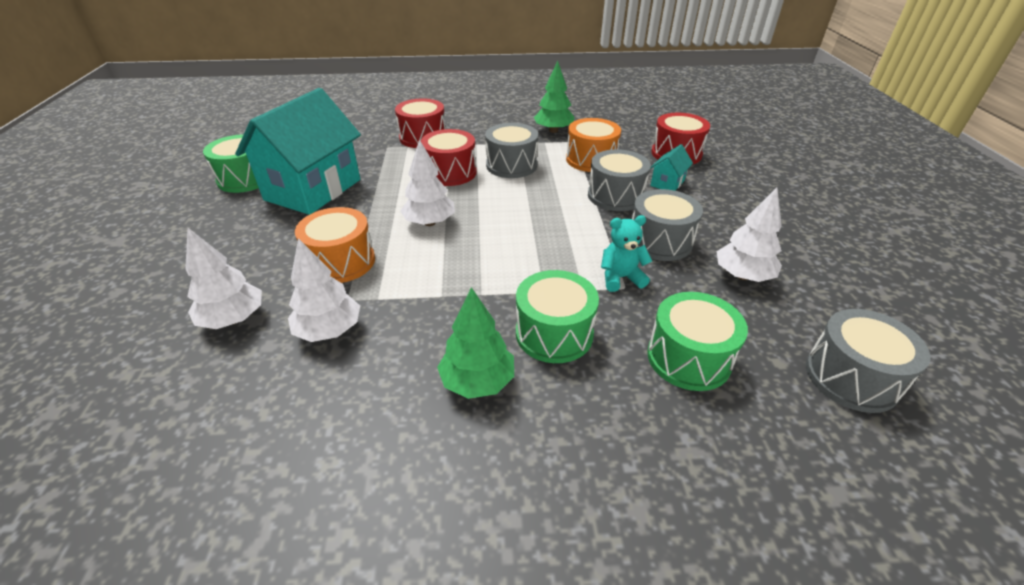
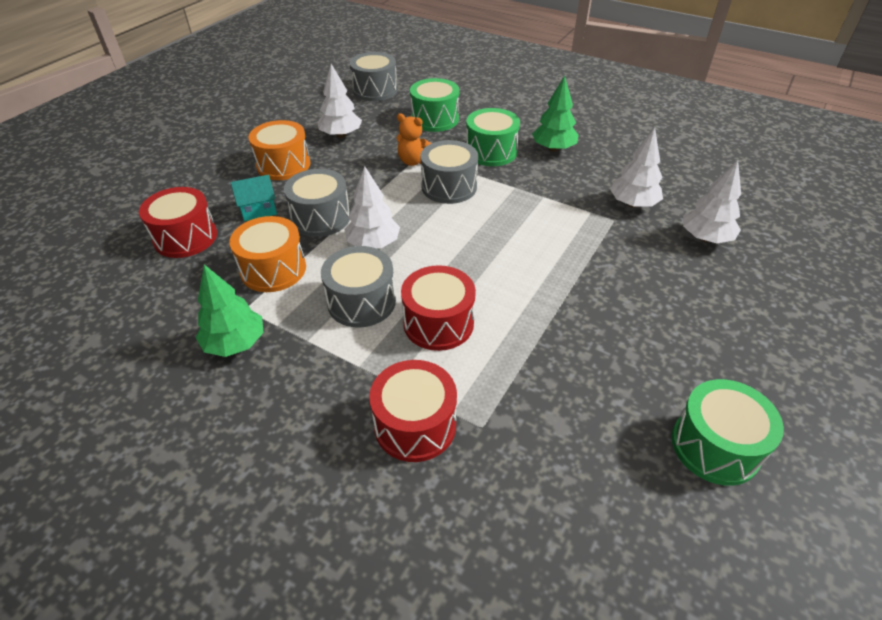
camera: 145 degrees left, 5 degrees up
(313, 190) = (618, 370): turquoise house -> none
(341, 262) = (610, 253): orange drum -> orange drum (283, 165)
(429, 222) = (510, 261): white tree -> white tree (373, 244)
(621, 278) = (413, 161): turquoise teddy bear -> orange teddy bear
(660, 241) = (352, 171): grey drum -> grey drum (449, 187)

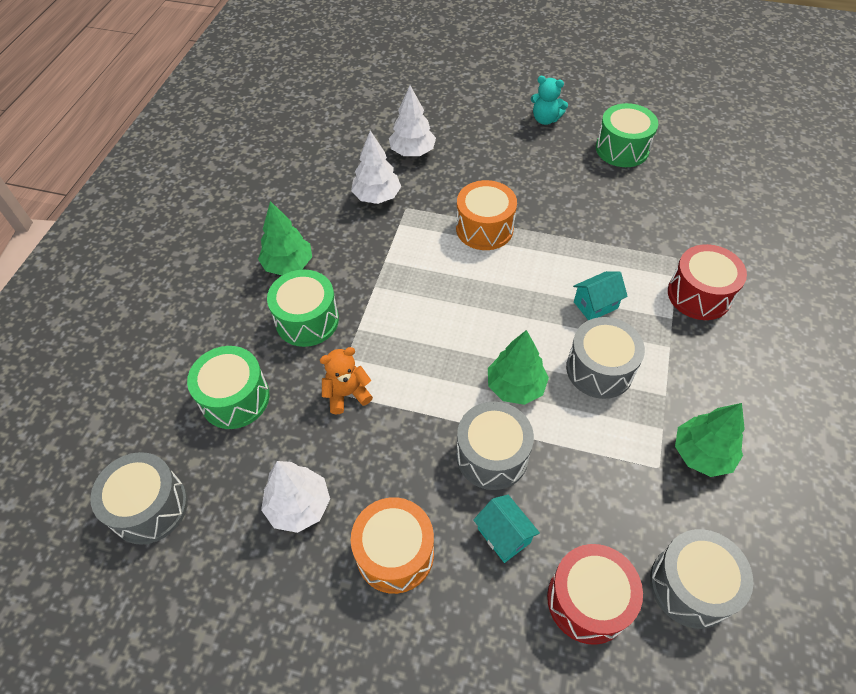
camera: 105 degrees left, 10 degrees up
(273, 269) = (594, 467): orange drum -> orange drum (484, 228)
(373, 244) = (515, 386): white tree -> green tree
(413, 161) = (347, 394): orange teddy bear -> orange teddy bear turned 120 degrees counterclockwise
(438, 323) = (595, 305): red drum -> turquoise house
(449, 187) = (391, 344): grey drum -> grey drum (691, 585)
(783, 373) = (545, 119): none -> turquoise teddy bear

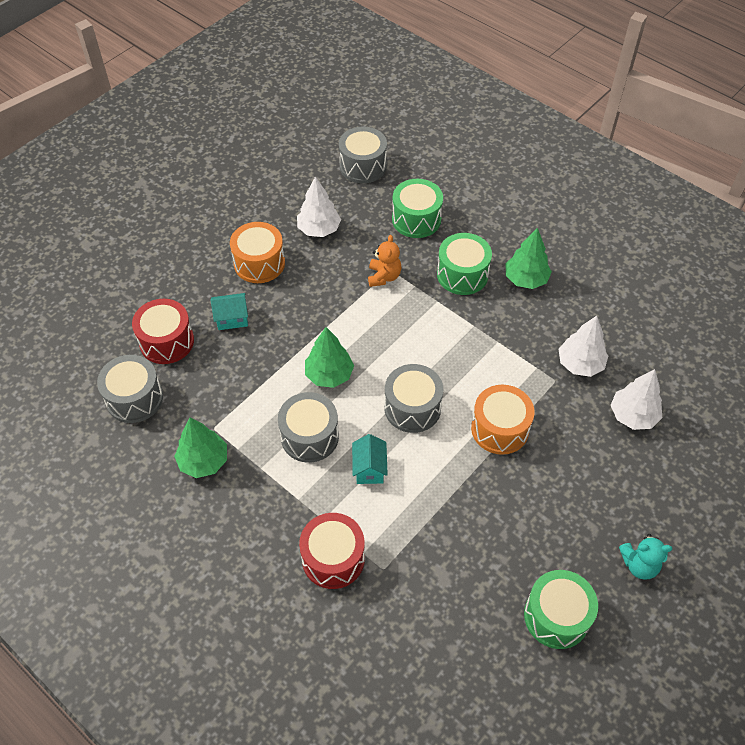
camera: 115 degrees right, 0 degrees up
(492, 455) = (286, 336): grey drum -> grey drum (412, 408)
(545, 119) = (639, 565): turquoise teddy bear -> turquoise teddy bear turned 135 degrees counterclockwise

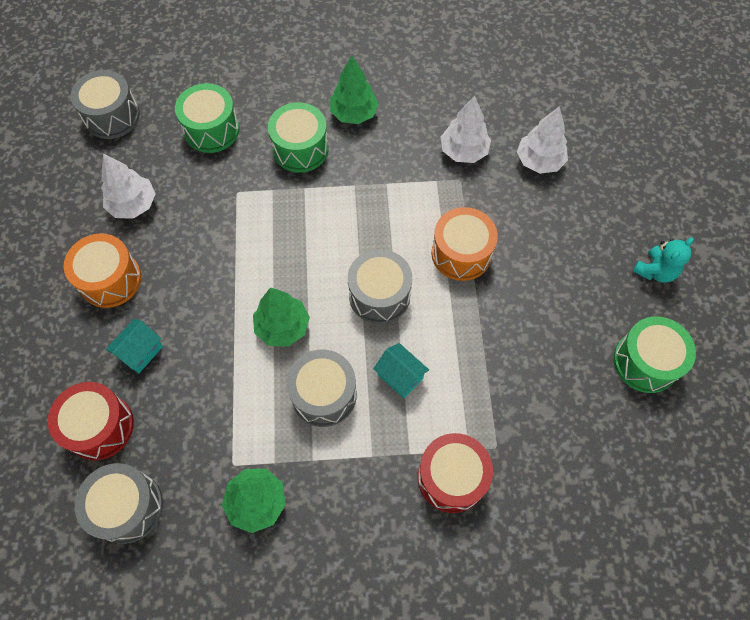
camera: 45 degrees left, 10 degrees up
(384, 277) = (237, 202): orange teddy bear -> none

